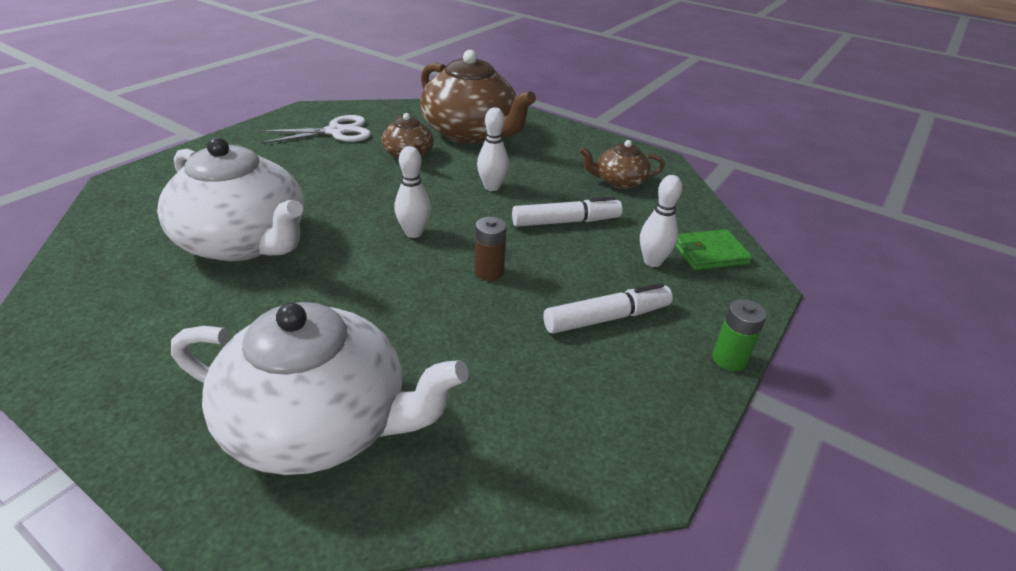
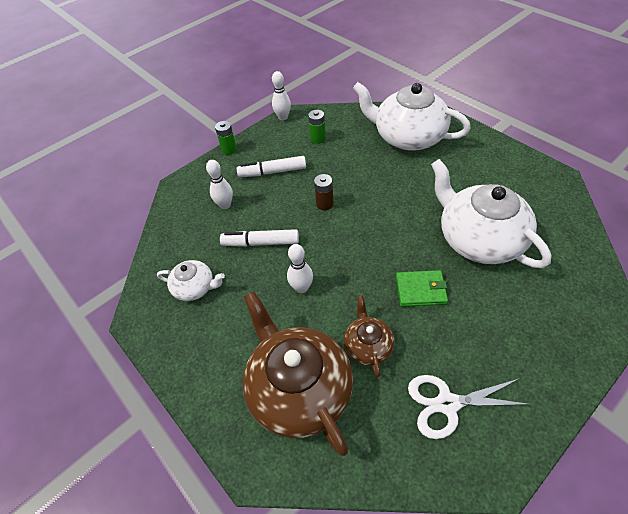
camera: 160 degrees left, 15 degrees up
(414, 233) = (367, 239): white bowling pin -> white bowling pin (283, 117)
(544, 401) = (318, 139): none -> green battery
(619, 181) = (195, 287): brown teapot -> white teapot
(709, 253) = (186, 209): green wallet -> green wallet (420, 290)

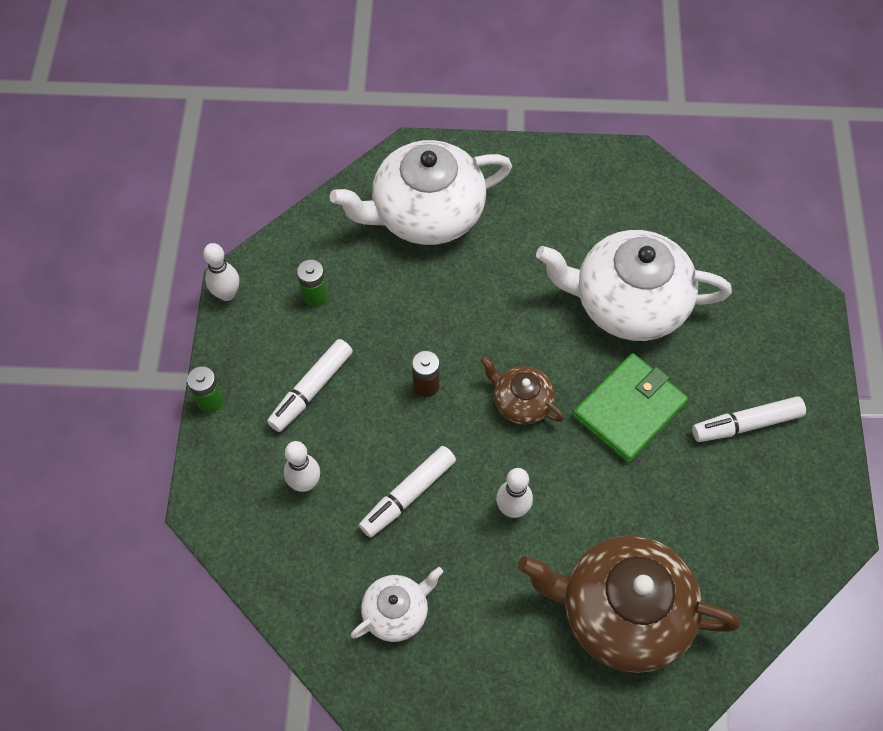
camera: 50 degrees left, 10 degrees up
(368, 346) = (639, 513): brown teapot -> brown teapot (521, 402)
(420, 290) = (629, 410): green wallet -> green wallet, size x1.52
(447, 404) = (754, 505): white scissors -> none
(491, 353) = (746, 424): none -> white marker

